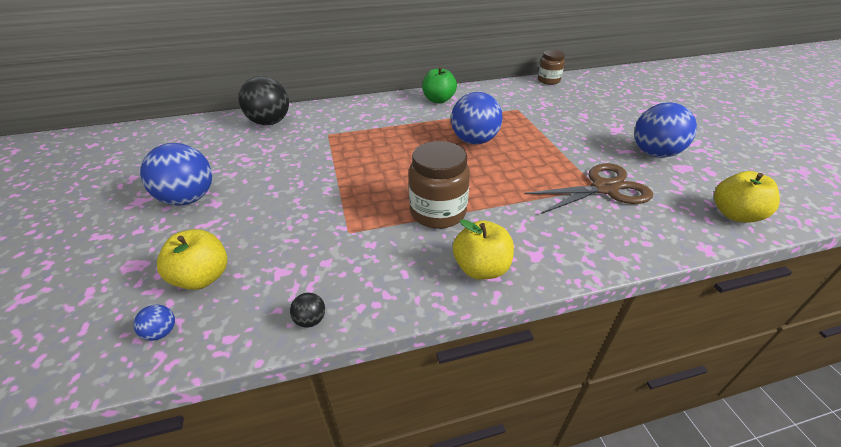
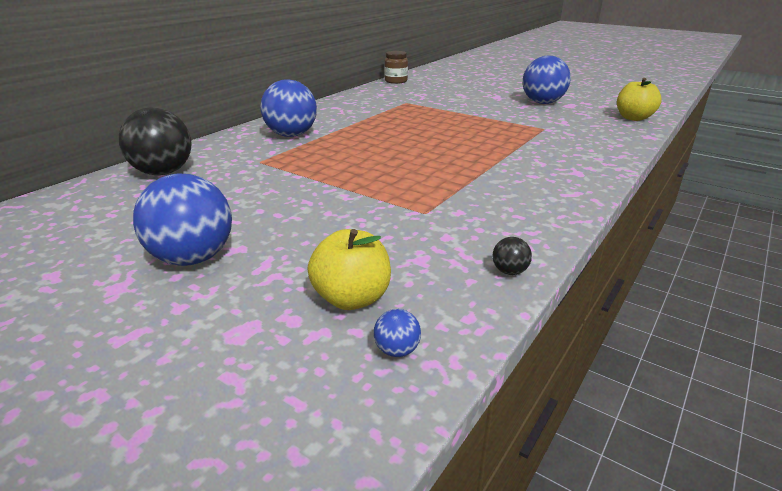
camera: 40 degrees left, 10 degrees down
(438, 100) = (325, 112): green apple -> none
(438, 212) = (470, 176): brown jar -> none
(474, 141) = (411, 128): blue ball -> blue ball (291, 135)
(481, 268) = (561, 192): yellow apple -> none
(604, 188) = (549, 127): brown scissors -> none

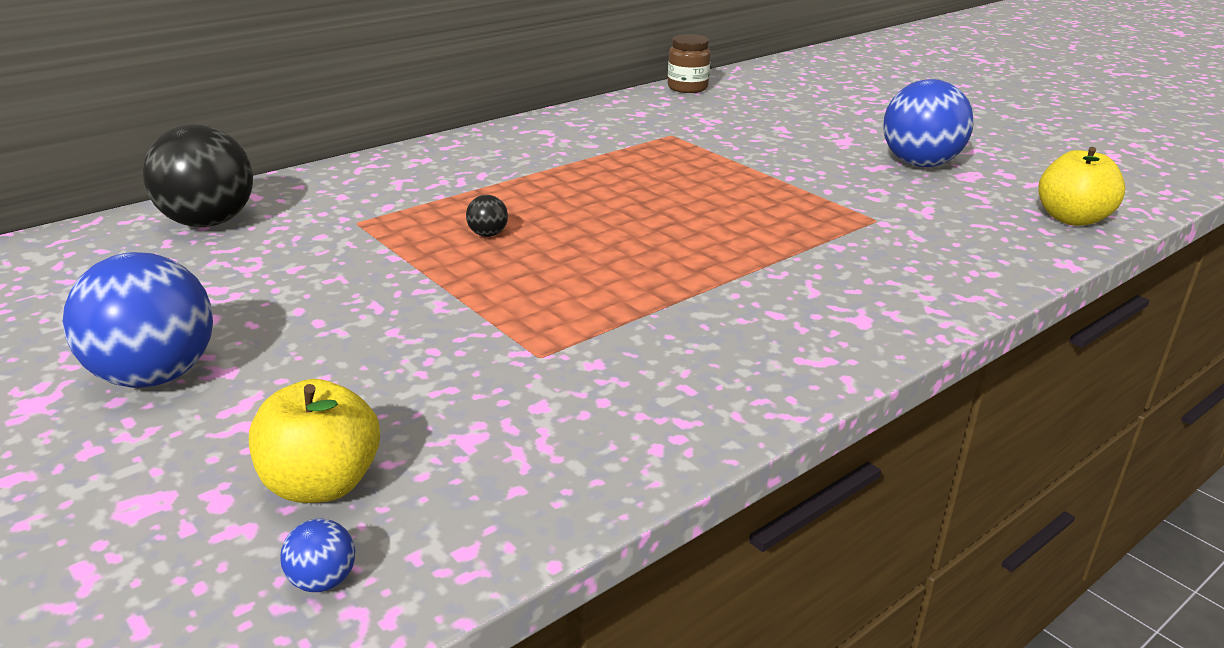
camera: 15 degrees right, 0 degrees up
(291, 135) = (438, 178): blue ball -> none
(509, 271) = (589, 486): black ball -> black ball (487, 234)

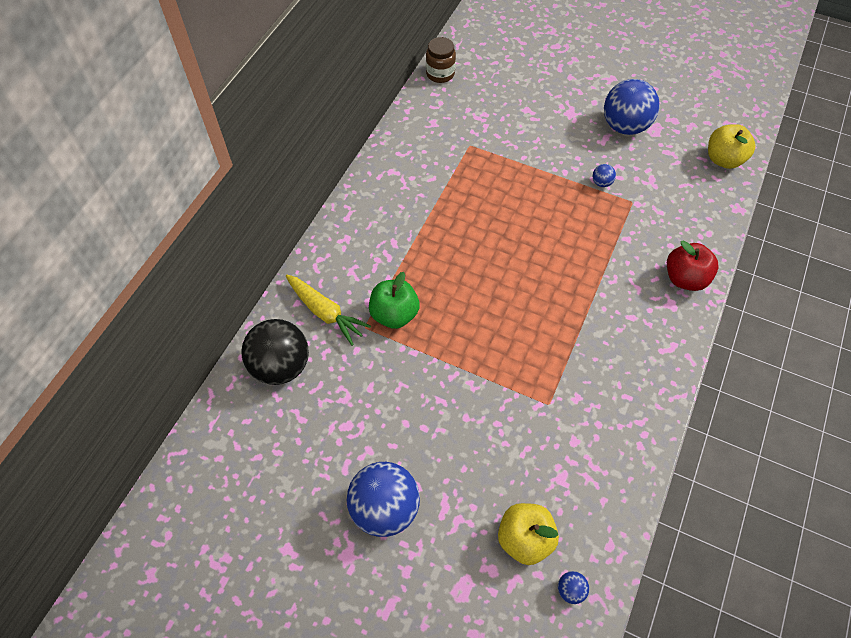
camera: 25 degrees left, 30 degrees up
(323, 200) = (325, 312): none -> yellow carrot
(409, 222) = (394, 314): none -> green apple
(487, 234) = (446, 307): black ball -> none
(839, 195) = (601, 183): none -> blue ball
(910, 302) = (685, 278): none -> red apple

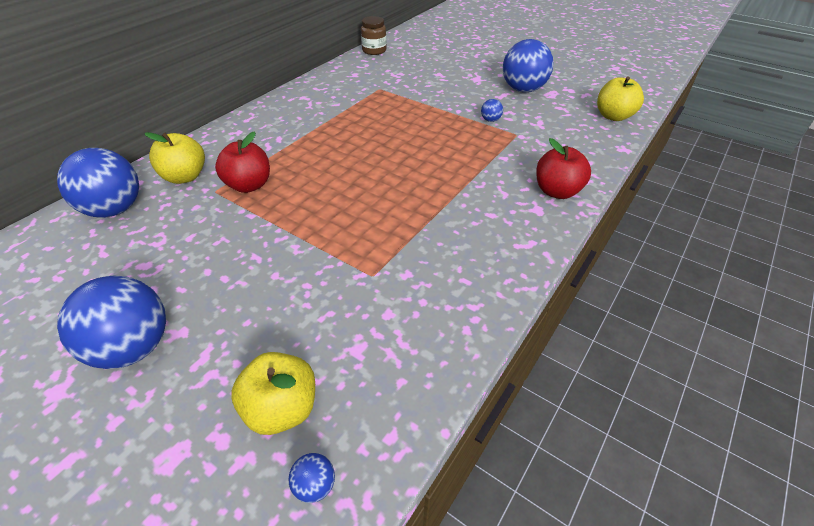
camera: 10 degrees right, 15 degrees down
(281, 366) = (114, 209): black ball -> blue ball
(325, 312) = (185, 177): yellow carrot -> yellow apple
(394, 314) = (249, 185): green apple -> red apple

